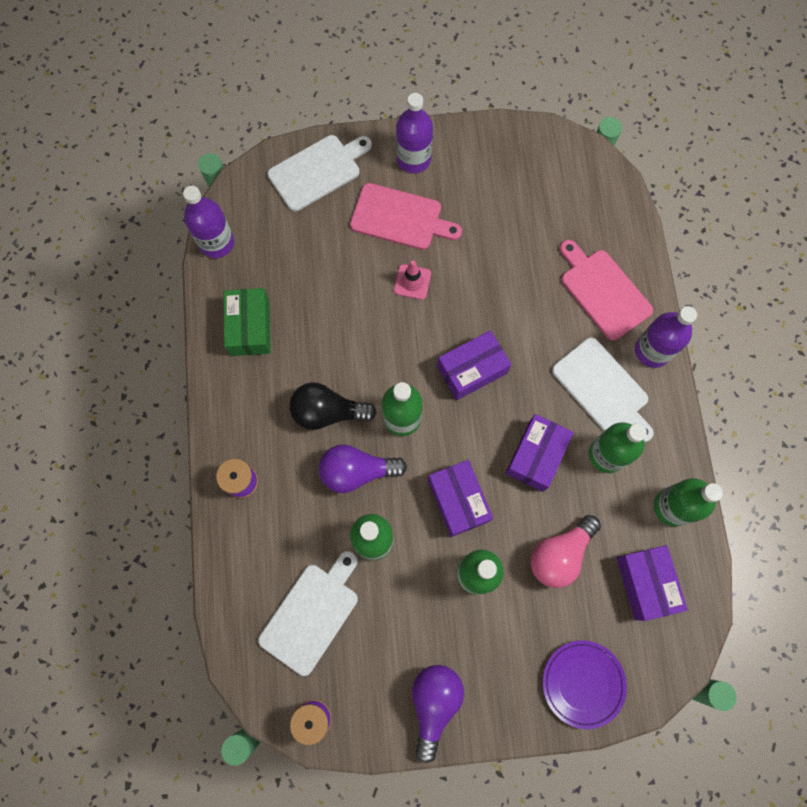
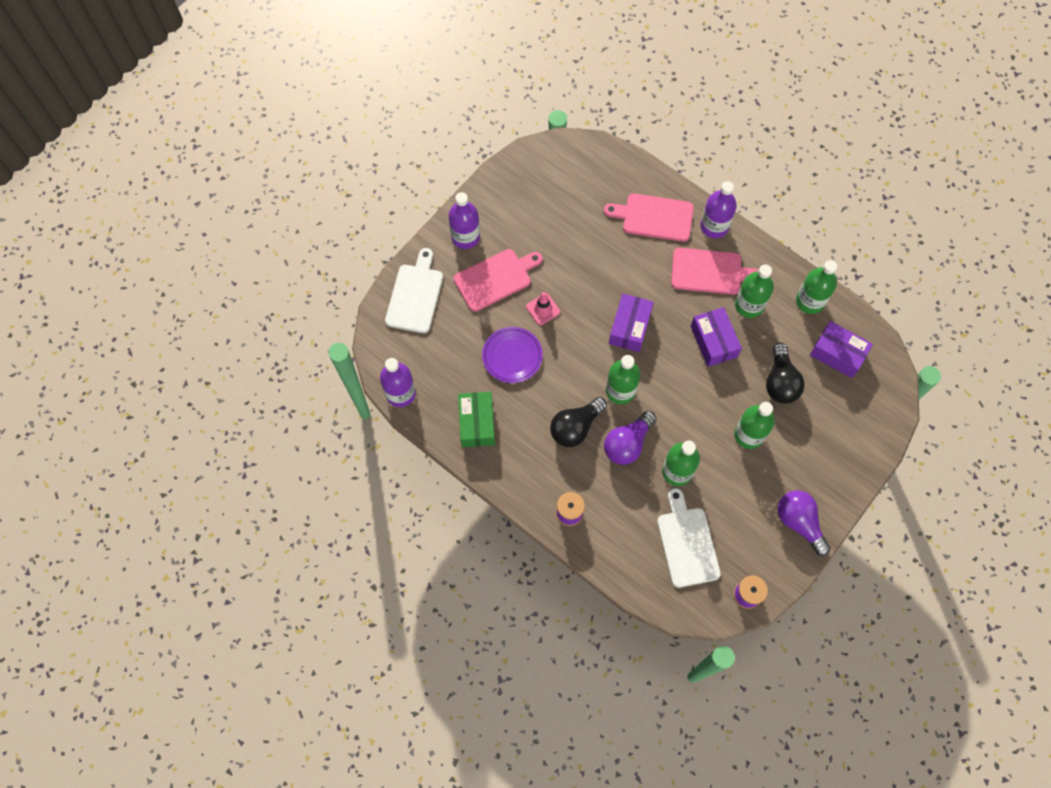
camera: 45 degrees left, 5 degrees down
(250, 327) = (477, 423): green box -> green box turned 45 degrees clockwise
(458, 500) = (698, 405): purple box -> none
(560, 554) = (780, 381): pink light bulb -> black light bulb
(583, 683) = (860, 436): purple plate -> purple plate (512, 356)
(602, 389) = (710, 272): white cutting board -> pink cutting board

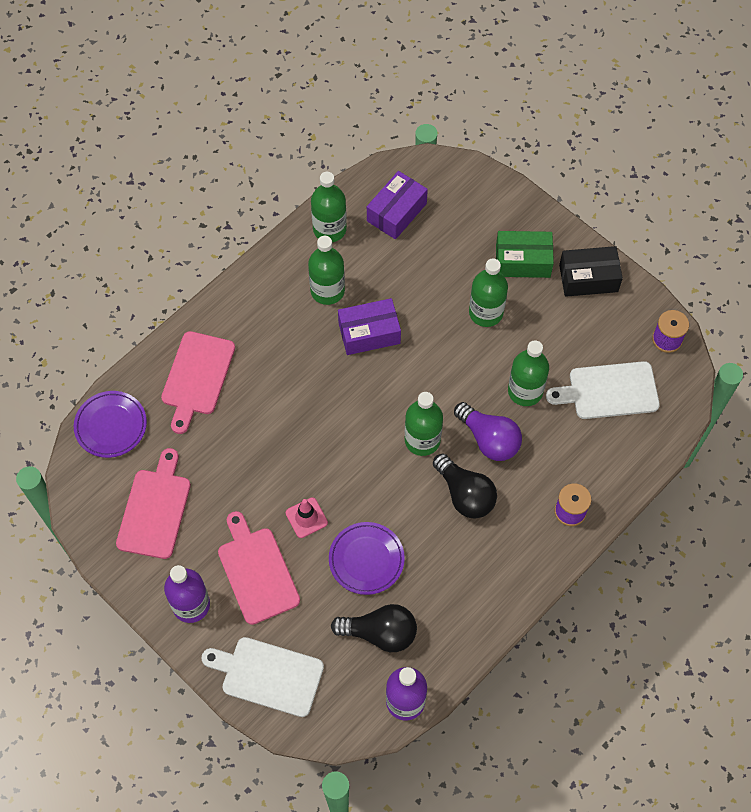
camera: 85 degrees left, 5 degrees down
(477, 423) = (452, 609): green box -> green box (523, 261)
(604, 163) = (111, 426): none -> purple plate
(630, 327) = (342, 421): purple box -> none
(710, 272) = (279, 325): pink cutting board -> pink cutting board (155, 509)
(714, 226) = (219, 313): purple bottle -> none
(780, 381) = (425, 273): black light bulb -> black light bulb (380, 633)
(799, 522) = (588, 278): purple light bulb -> black box

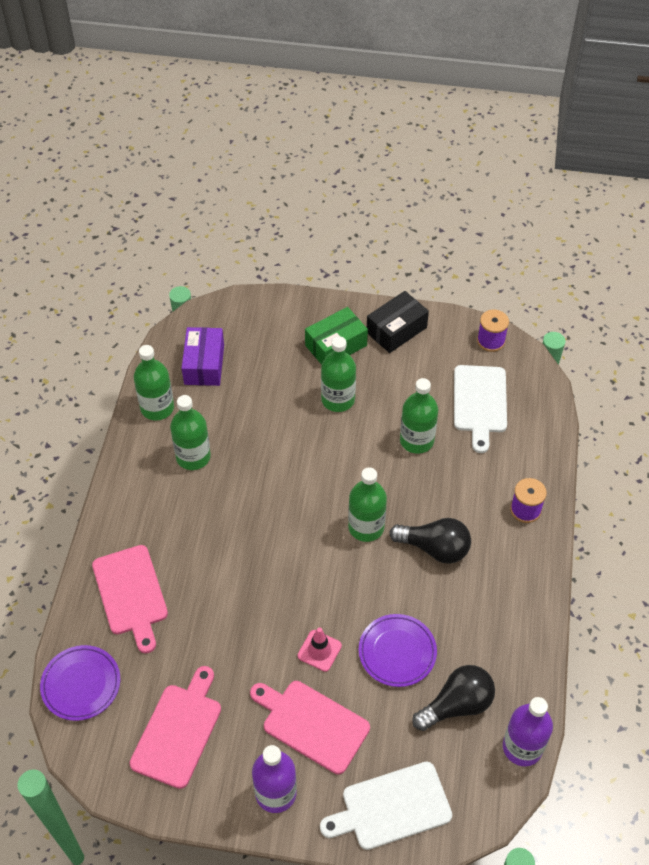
camera: 35 degrees left, 10 degrees down
(155, 509) = (178, 731): pink cutting board -> pink cutting board turned 45 degrees clockwise
(369, 333) = (255, 470): purple box -> none
(489, 439) = (418, 494): purple light bulb -> none
(609, 391) = (479, 402): white cutting board -> white cutting board turned 45 degrees counterclockwise

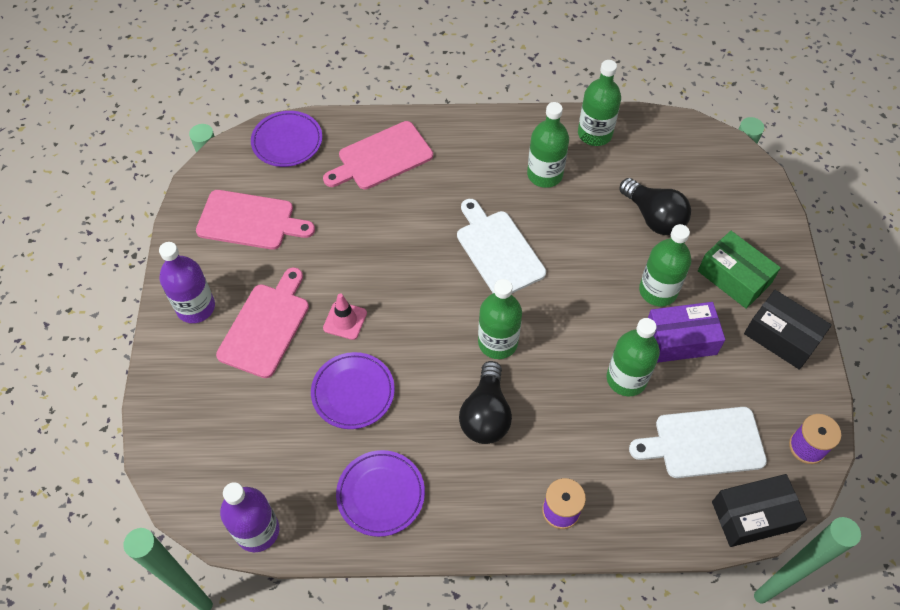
camera: 80 degrees right, 5 degrees up
(204, 364) = (662, 161): purple box -> purple box (680, 339)
(391, 807) = (186, 408): white cutting board -> white cutting board (498, 250)
(456, 705) = (299, 458): black light bulb -> black light bulb (653, 217)
(498, 641) = (381, 494): none -> purple plate
(541, 388) = (753, 516): none -> black box

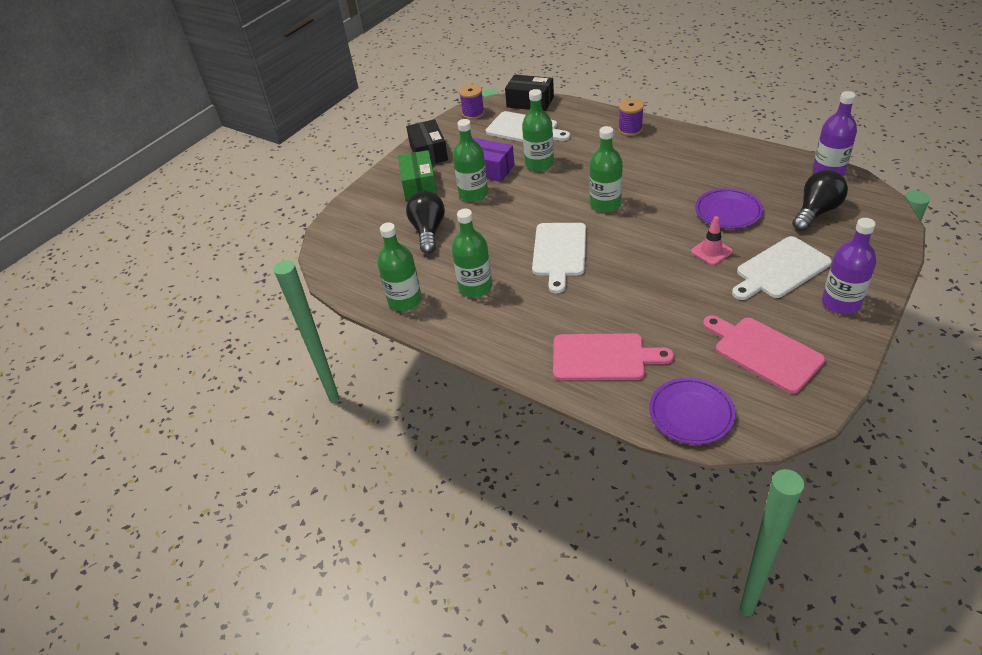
camera: 140 degrees left, 15 degrees down
(266, 326) = (780, 269): pink cutting board -> white cutting board
(381, 494) = (736, 163): purple plate -> none
(486, 414) = (642, 175): black light bulb -> black light bulb (816, 212)

